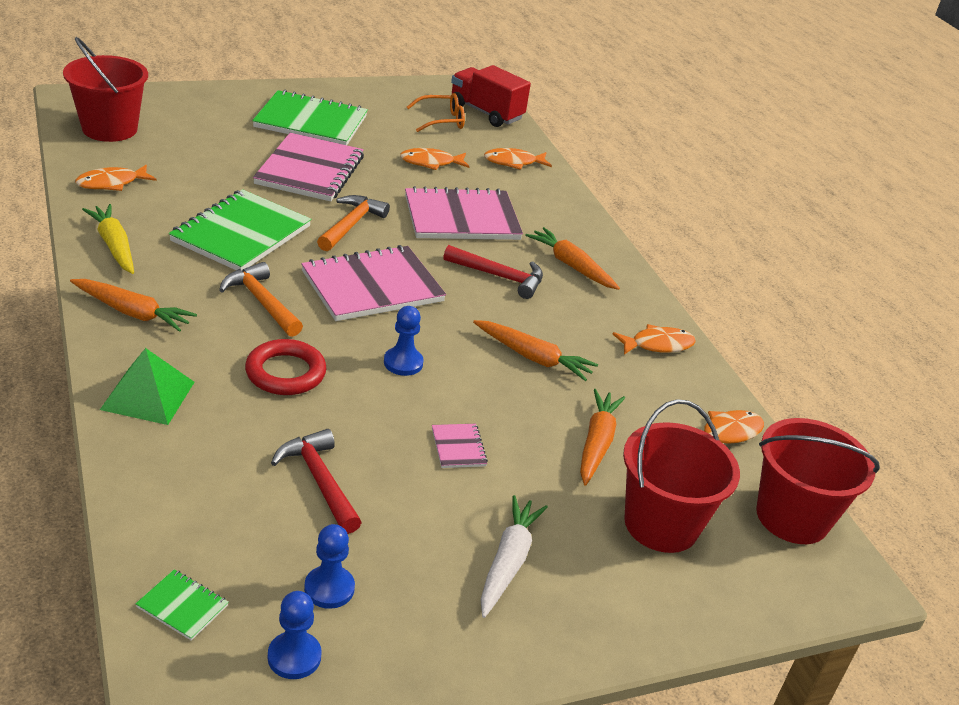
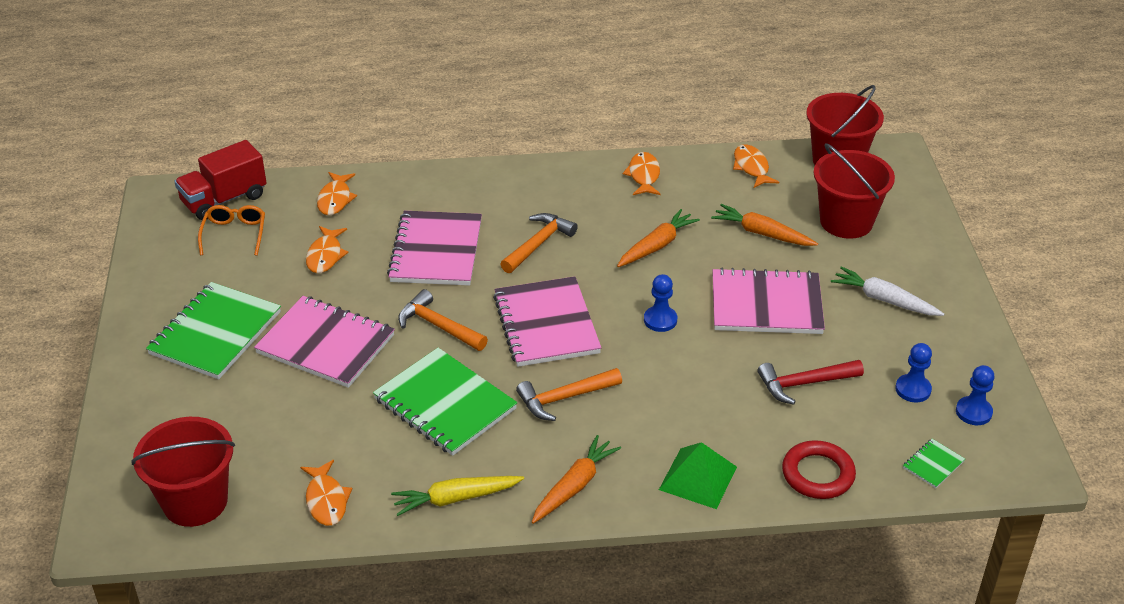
camera: 70 degrees left, 5 degrees up
(285, 373) = (670, 391): red ring -> red ring (818, 474)
(458, 447) = (766, 305): pink notebook -> pink notebook, size x2.35
(499, 277) = (538, 244): red hammer -> orange hammer
(571, 266) = (525, 198): orange carrot -> none

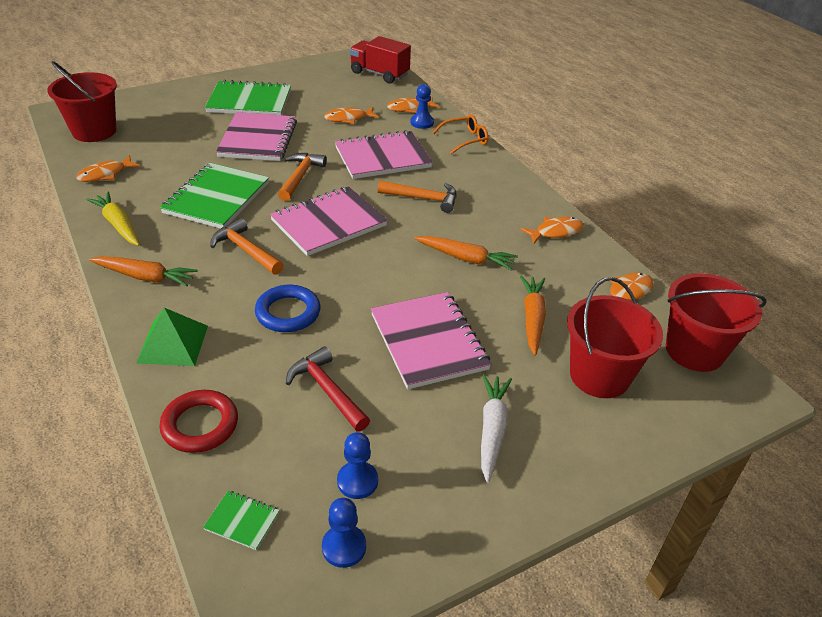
camera: 65 degrees right, 0 degrees up
(234, 234) = (348, 85): orange glasses -> orange glasses (465, 139)
(660, 320) = (368, 280): blue pawn -> blue pawn (422, 123)
(685, 387) = (288, 312): none -> blue ring

